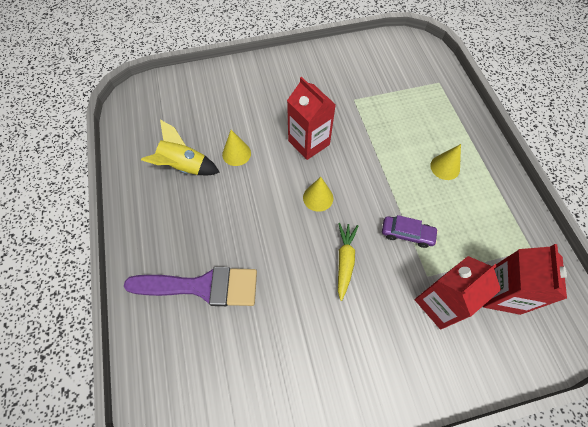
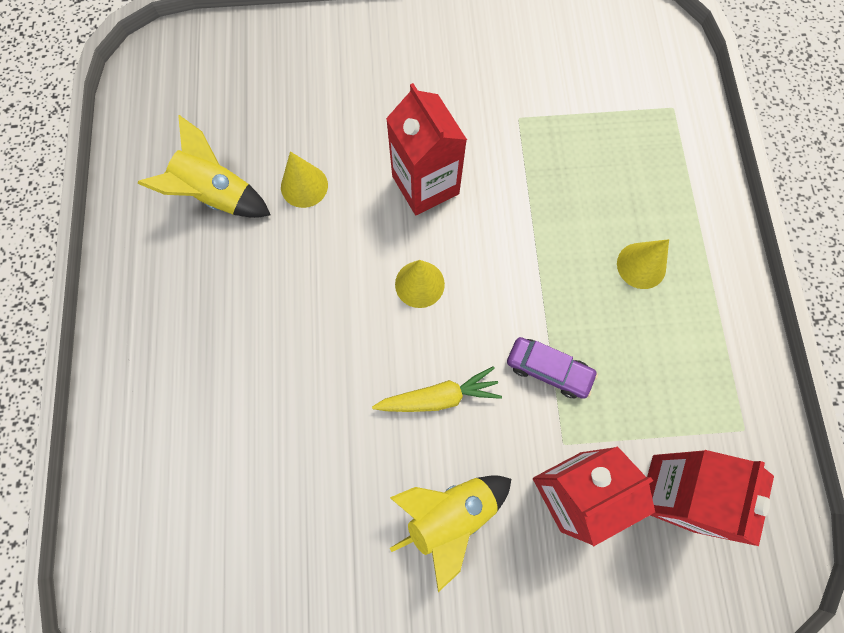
camera: 10 degrees right, 10 degrees up
(202, 286) = (212, 399): purple brush -> none
(345, 261) = (438, 397): yellow carrot -> yellow carrot turned 60 degrees clockwise
(369, 331) = (450, 514): none -> yellow rocket

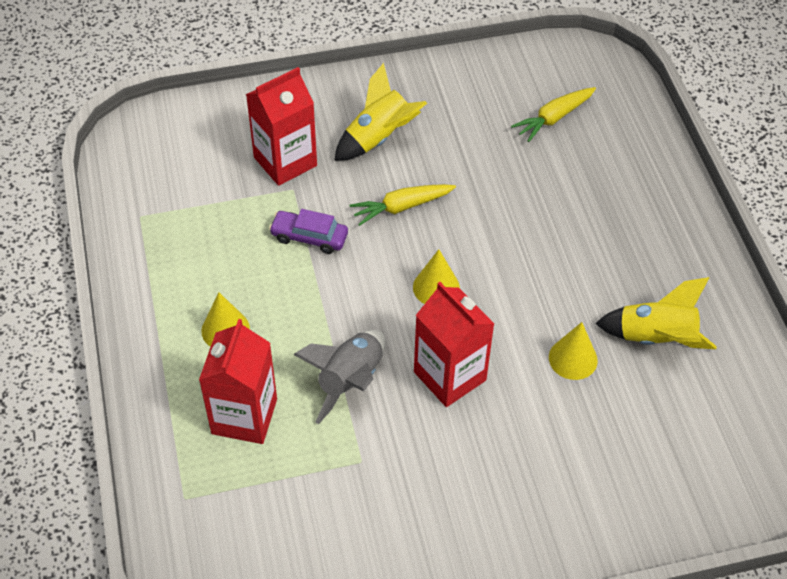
camera: 170 degrees right, 20 degrees down
(220, 514) = (554, 118): none -> yellow carrot
(521, 193) = (350, 380): none -> grey rocket
(673, 493) = (203, 170): red carton -> red carton (244, 416)

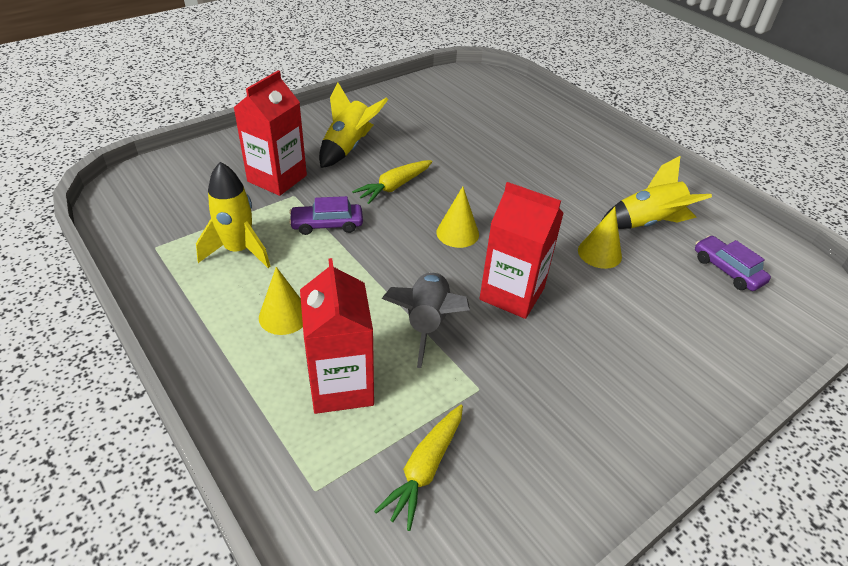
camera: 25 degrees left, 10 degrees down
(213, 243) = (239, 250): none -> yellow rocket
(554, 118) = (473, 111): yellow carrot -> yellow carrot (425, 469)
(701, 424) = (727, 270): none -> purple car

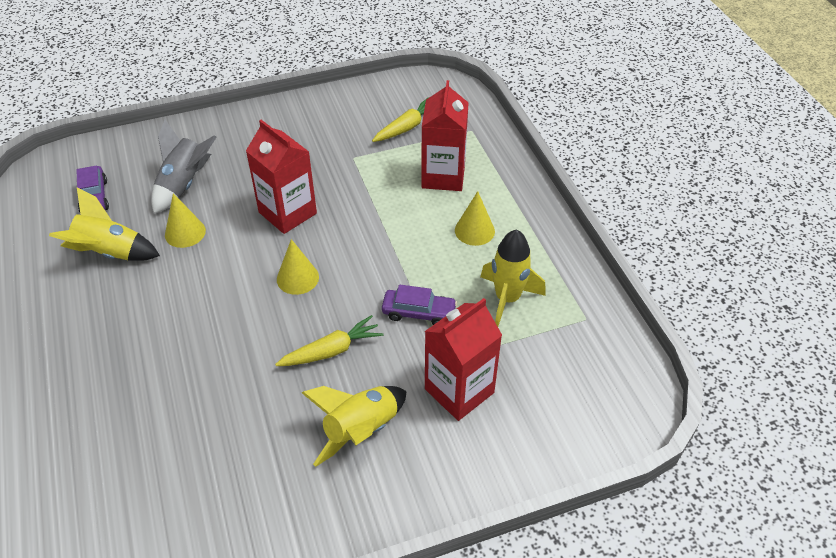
camera: 160 degrees left, 5 degrees up
(427, 323) = (367, 204): grey rocket -> grey rocket (184, 185)

